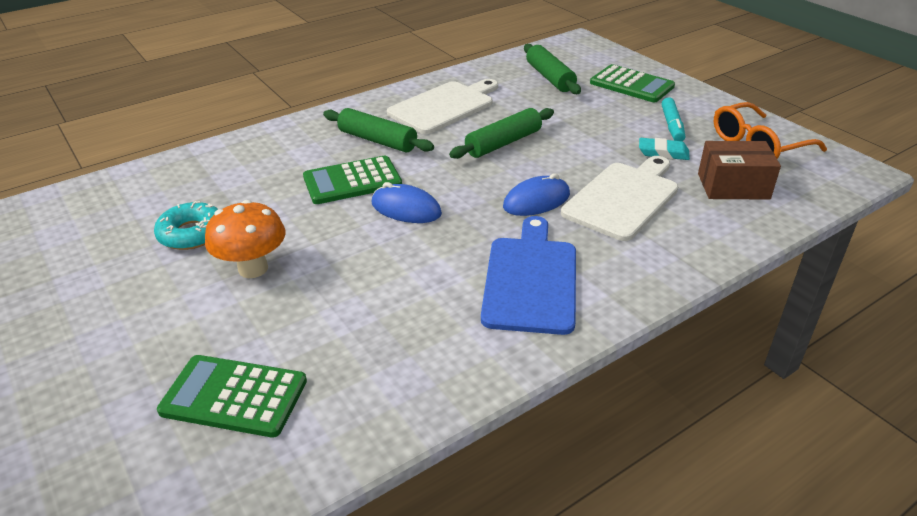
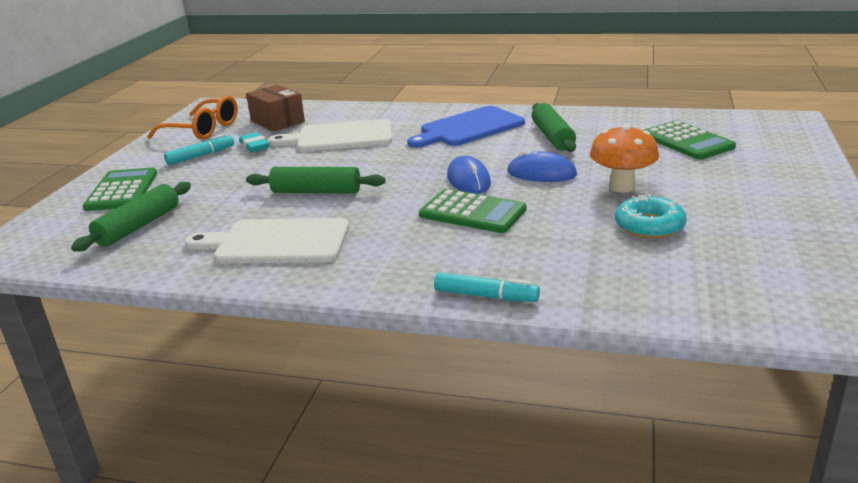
camera: 130 degrees left, 10 degrees down
(260, 136) = (486, 296): none -> turquoise marker
(377, 141) = (394, 237): green rolling pin -> green rolling pin (552, 136)
(536, 201) = (385, 153): blue mouse -> blue mouse (541, 173)

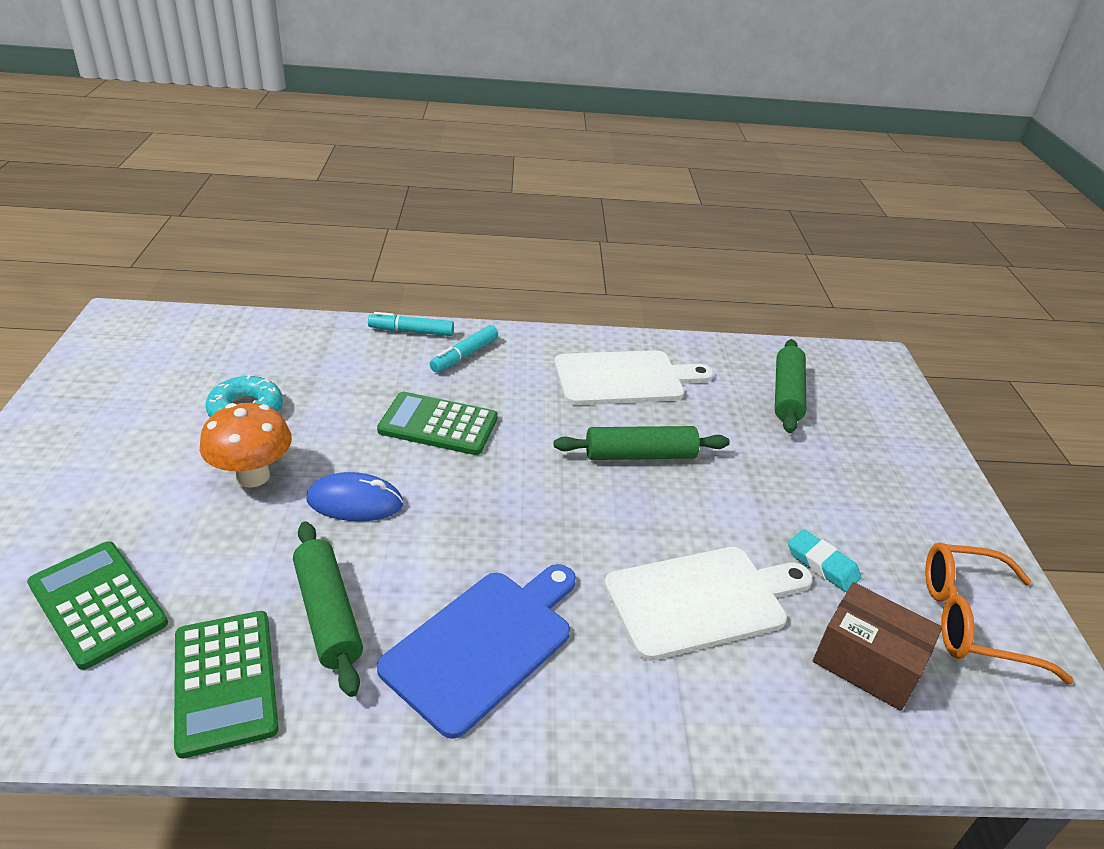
camera: 160 degrees right, 10 degrees up
(122, 191) = (883, 449): green calculator -> green calculator (225, 681)
(201, 156) = (876, 532): turquoise marker -> turquoise marker (464, 355)
(468, 180) = (453, 484): blue mouse -> none

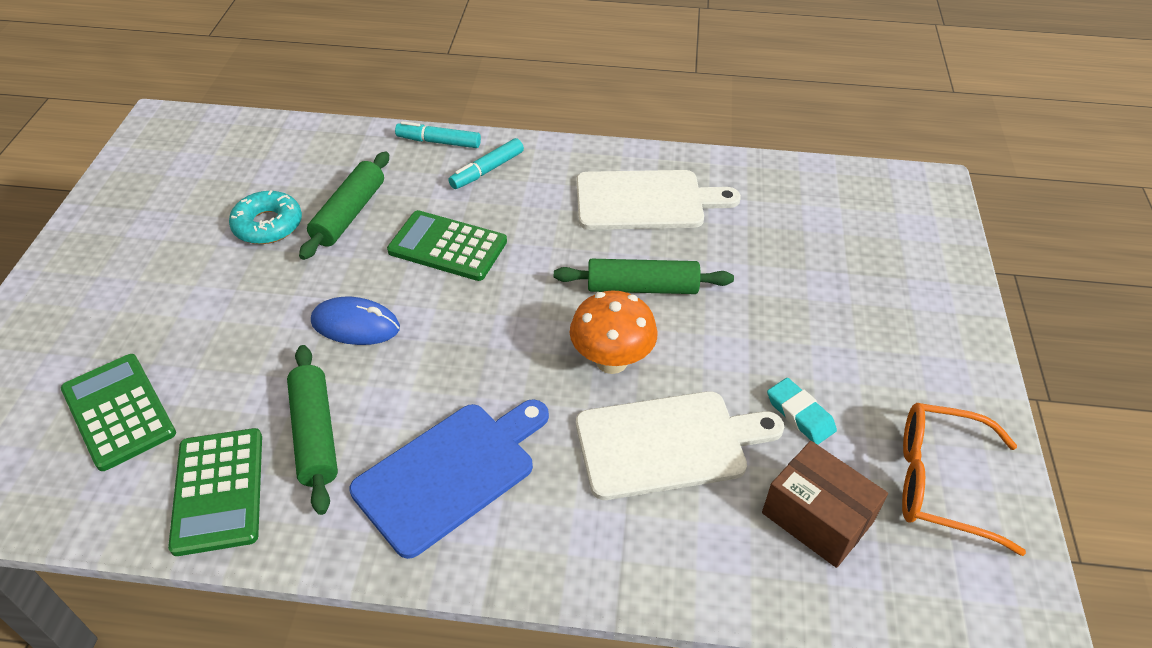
camera: 10 degrees right, 10 degrees up
(253, 476) = (266, 294): orange mushroom -> orange mushroom (611, 361)
(787, 394) = (815, 224): green rolling pin -> green rolling pin (349, 214)

